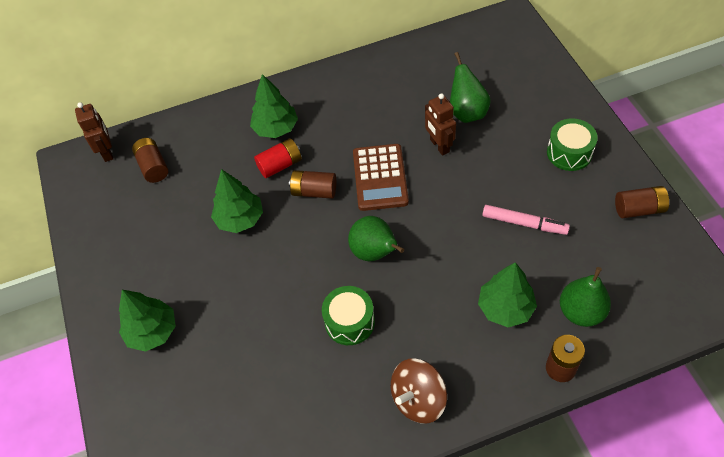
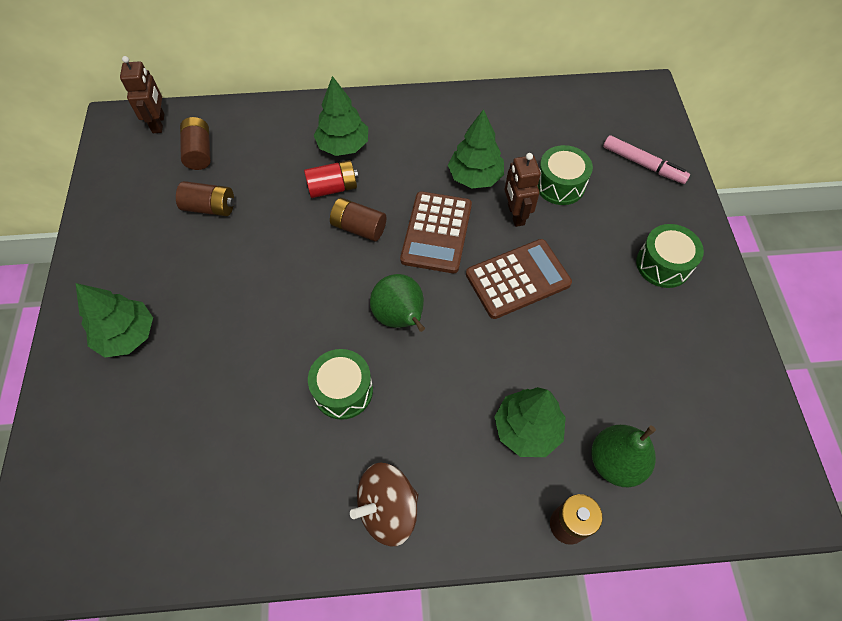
camera: 10 degrees right, 5 degrees up
(240, 219) = (268, 235): green tree -> green tree (475, 177)
(459, 196) = (518, 279): none -> brown calculator
(467, 112) = (560, 185): green pear -> green drum
(524, 223) = (583, 333): pink marker -> pink marker (643, 164)
(639, 209) = (725, 356): brown battery -> brown battery (210, 207)

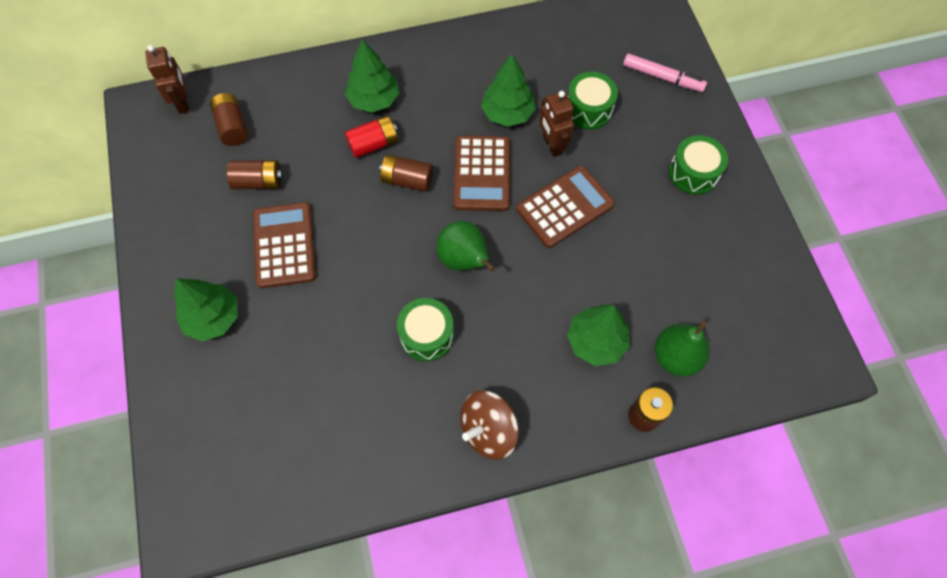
camera: 10 degrees left, 5 degrees up
(219, 273) = (284, 245): none -> brown calculator

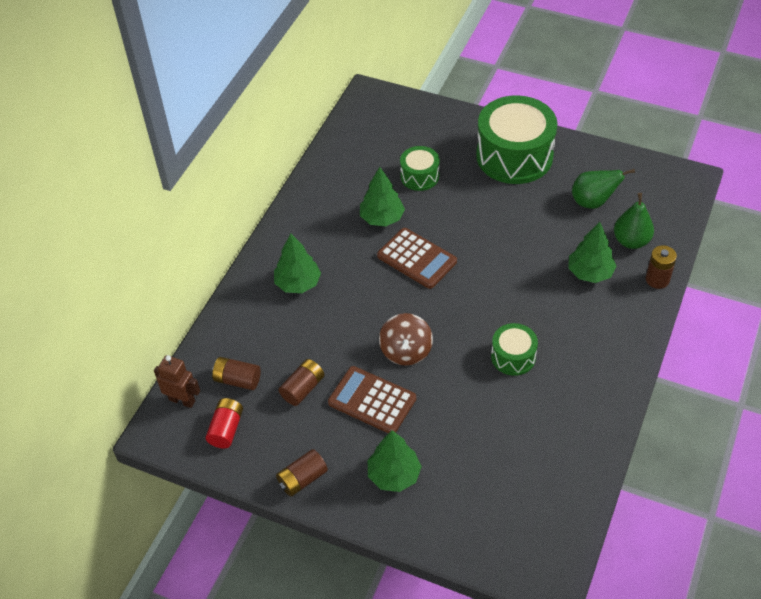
camera: 50 degrees left, 15 degrees down
(373, 144) = (336, 304): red battery -> red battery (226, 429)
(407, 180) = (384, 301): brown battery -> brown battery (302, 479)
(464, 260) = (474, 305): green pear -> green pear (593, 202)
(488, 430) = (607, 362): brown spinning top -> brown spinning top (406, 351)
(552, 145) = (429, 210): brown robot -> none
(565, 207) = (482, 231): brown calculator -> none
(662, 77) = (431, 127): pink marker -> none
(693, 173) = (514, 156): green drum -> green drum, size x1.99

